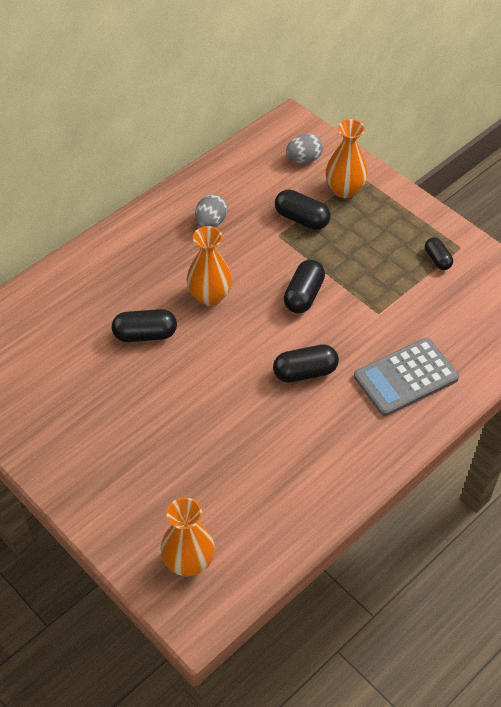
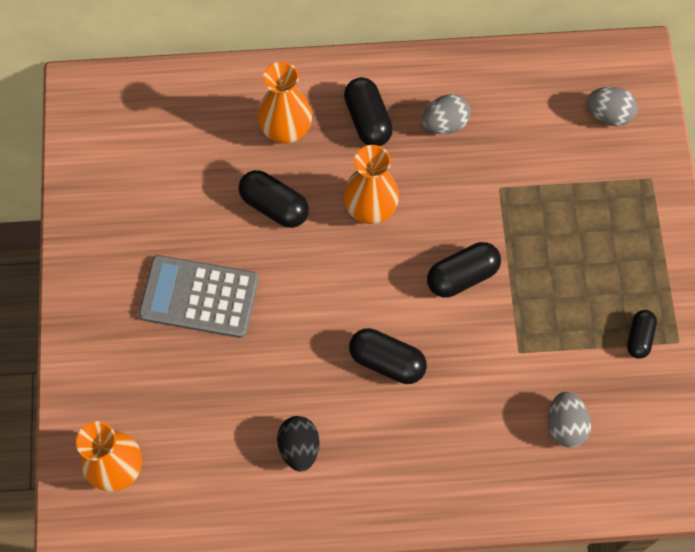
camera: 40 degrees right, 15 degrees up
(299, 459) = (299, 448): none -> black egg
(301, 219) = (540, 186): black capsule -> black capsule (367, 120)
(344, 189) = (618, 183): orange vase -> orange vase (286, 130)
(405, 377) = (479, 443): grey calculator -> grey calculator (199, 297)
(444, 332) = (565, 425): none -> grey egg

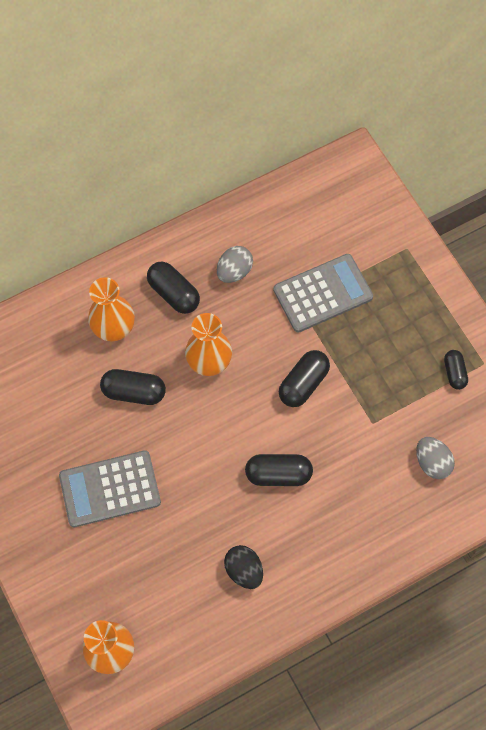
camera: 25 degrees left, 0 degrees up
(531, 188) = (323, 293): none -> grey calculator
(608, 115) = (353, 213): grey egg -> none

